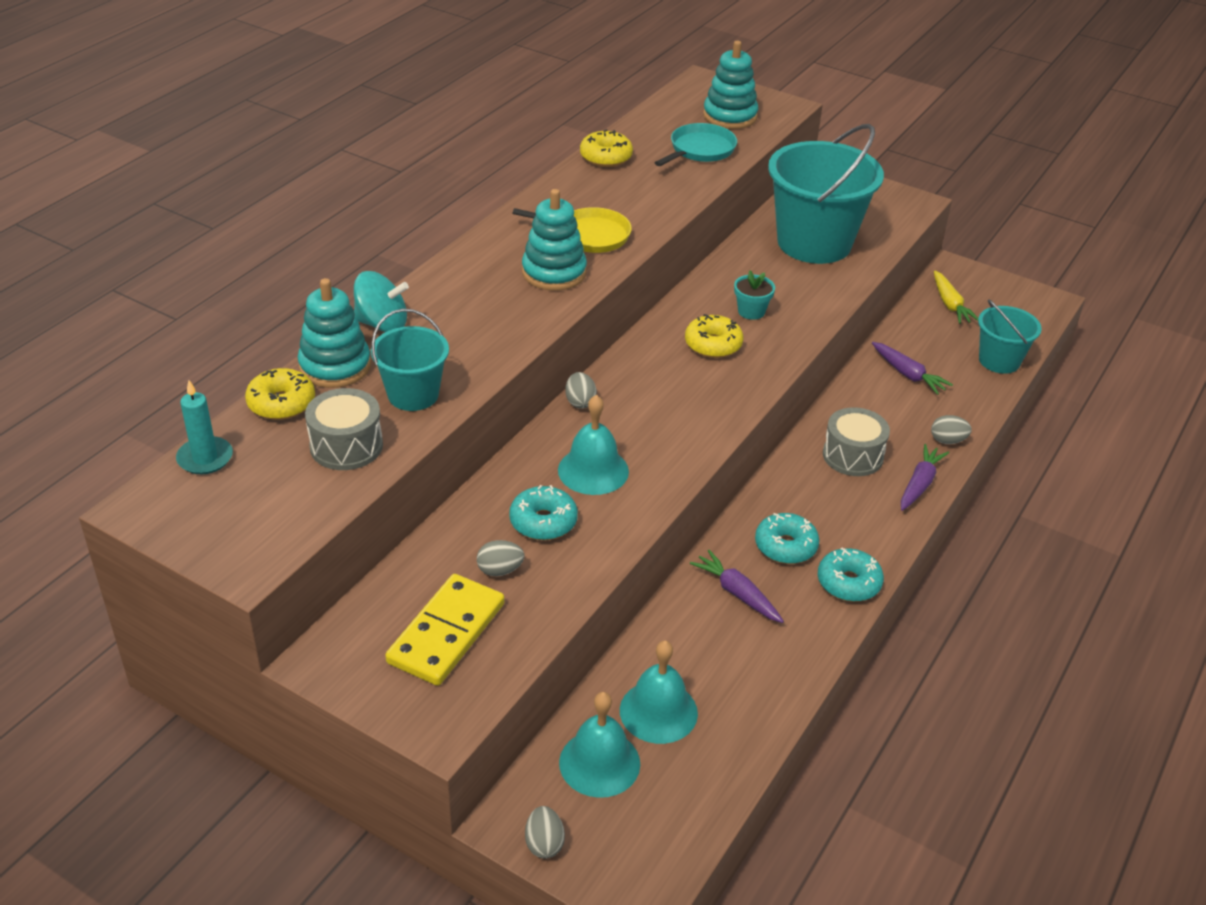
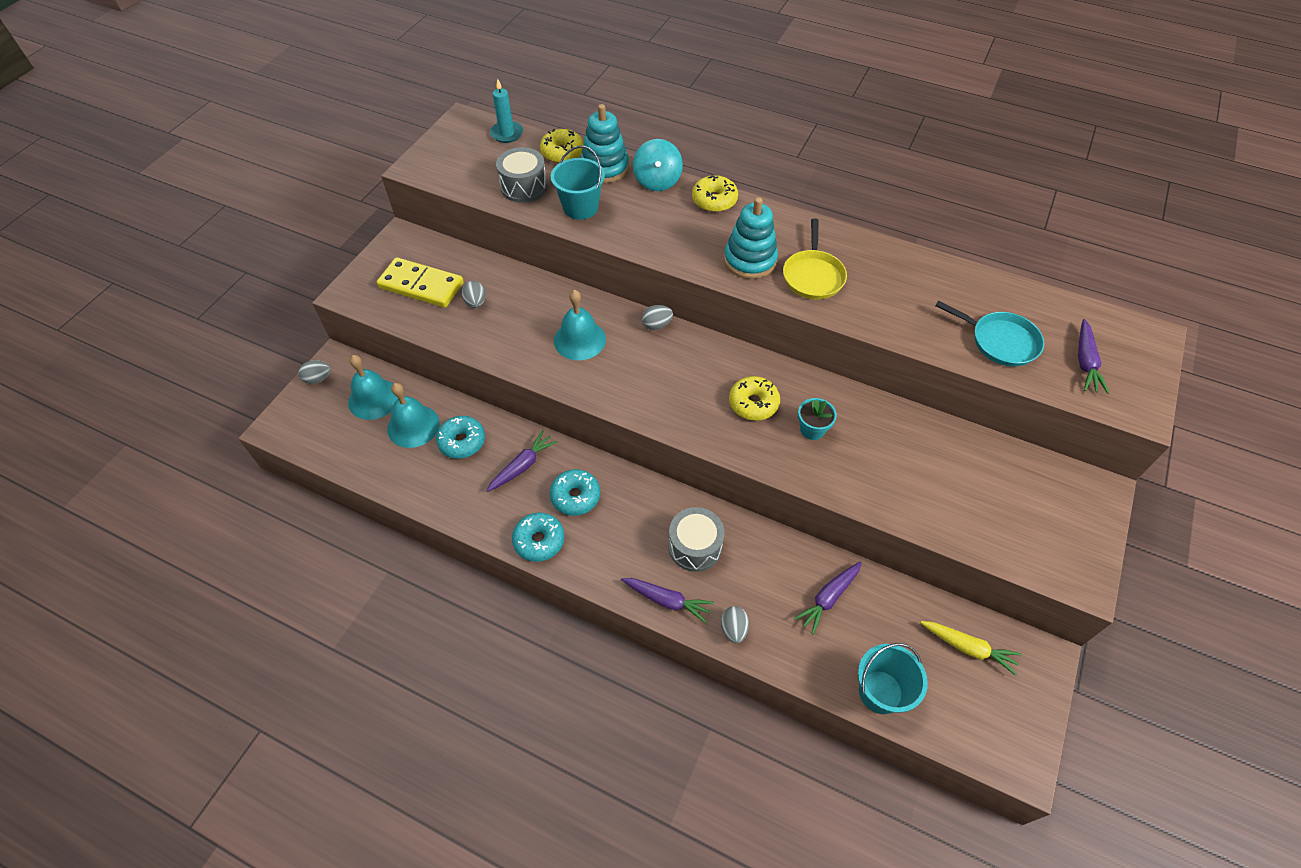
camera: 85 degrees right, 15 degrees up
(543, 522) = (523, 319): turquoise donut -> turquoise donut (462, 441)
(606, 157) = (949, 275): yellow donut -> yellow donut (714, 200)
(730, 116) = (1085, 362): turquoise stacking toy -> purple carrot
(814, 243) = (951, 479): turquoise bucket -> none
(950, 304) = (968, 648): yellow carrot -> yellow carrot turned 135 degrees counterclockwise

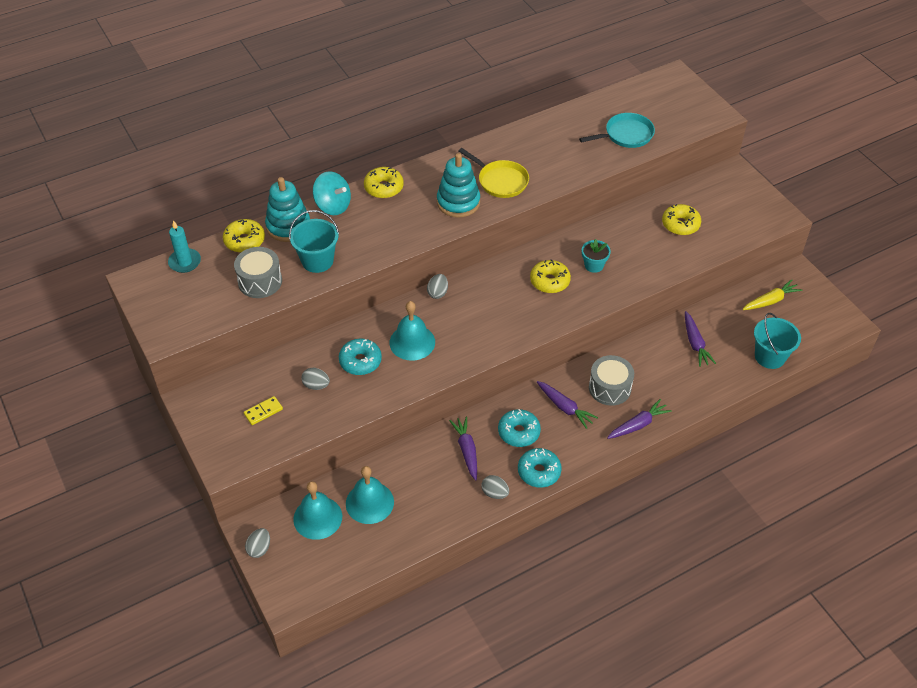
camera: 55 degrees left, 5 degrees down
(421, 285) = (263, 412): yellow domino -> yellow domino, size x0.47
(462, 441) = (412, 477): turquoise donut -> turquoise donut (360, 361)
(734, 629) = (682, 402): grey egg -> grey egg (494, 493)
(954, 479) = (680, 224): none -> yellow donut
(1085, 362) = (669, 112): purple carrot -> purple carrot (565, 407)

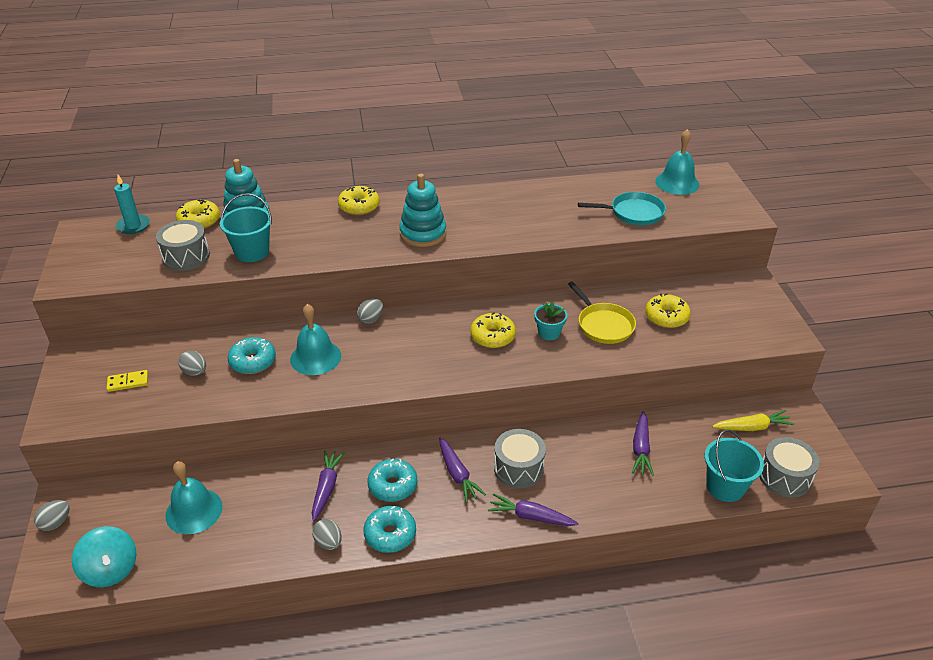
camera: 20 degrees right, 10 degrees down
(317, 517) = (133, 510): turquoise bell -> turquoise bell (677, 183)
(333, 206) = (301, 211): turquoise spinning top -> turquoise spinning top (110, 570)
(500, 181) = (477, 225): yellow pan -> yellow pan (603, 325)
(638, 424) = (531, 517): purple carrot -> purple carrot turned 150 degrees counterclockwise
(809, 336) = (784, 477): none -> grey drum

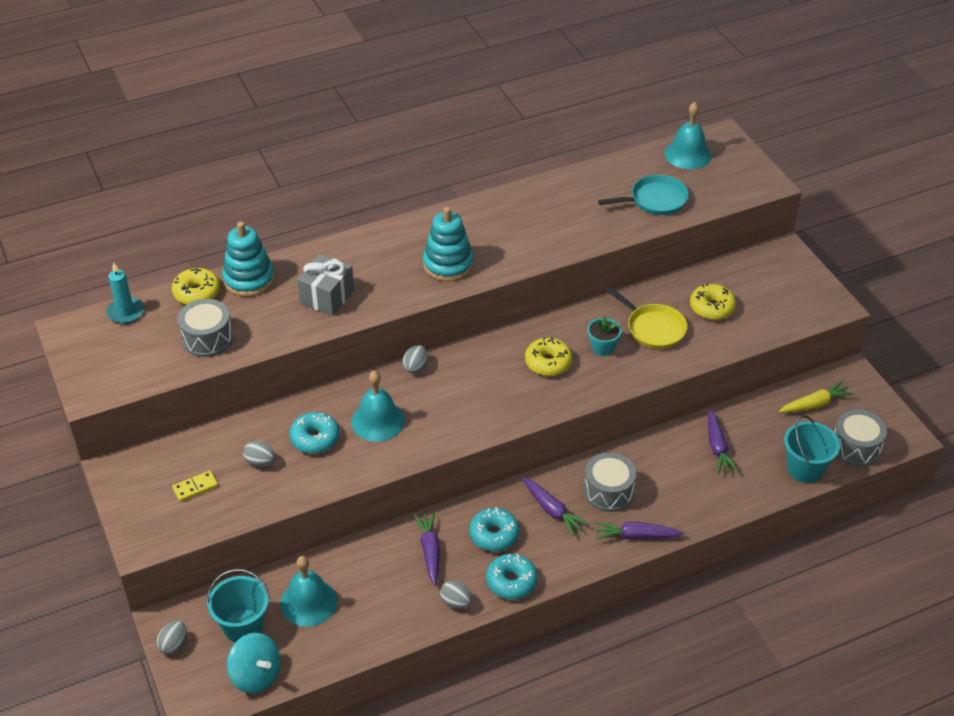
camera: 15 degrees left, 5 degrees up
(252, 252) = (276, 320): turquoise bucket -> turquoise bucket (243, 626)
(305, 241) = (327, 297): none -> grey gift
(359, 207) = (364, 243): yellow donut -> none

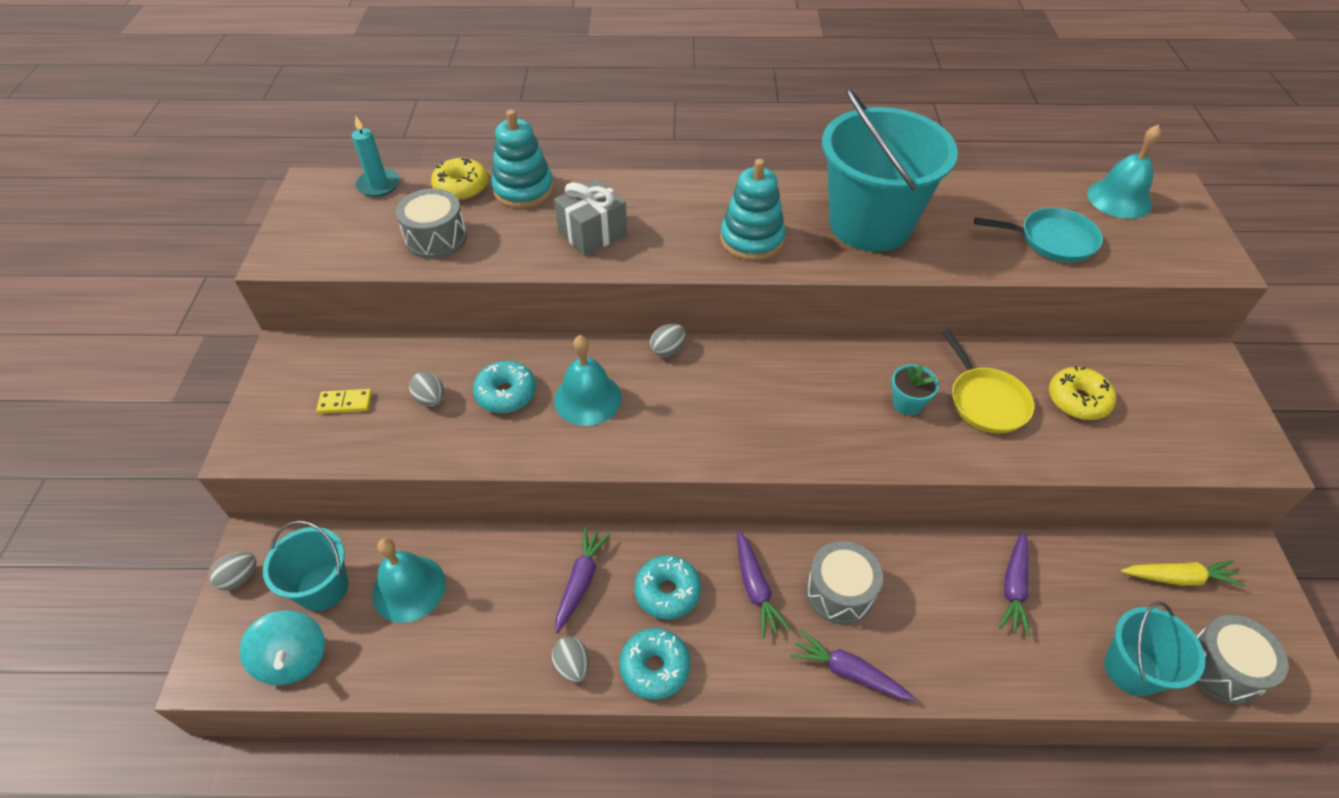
camera: 25 degrees right, 5 degrees up
(526, 226) = (870, 224): none -> turquoise bucket
(548, 362) = (828, 399): yellow donut -> none

